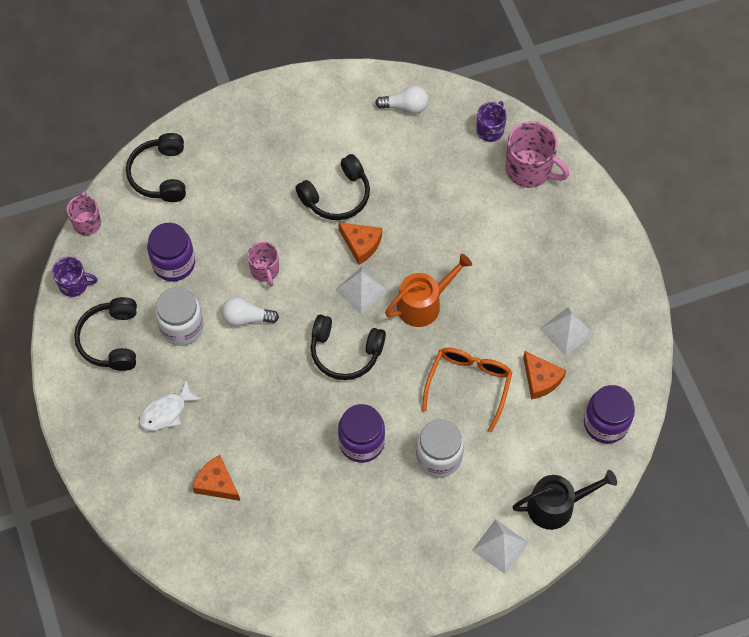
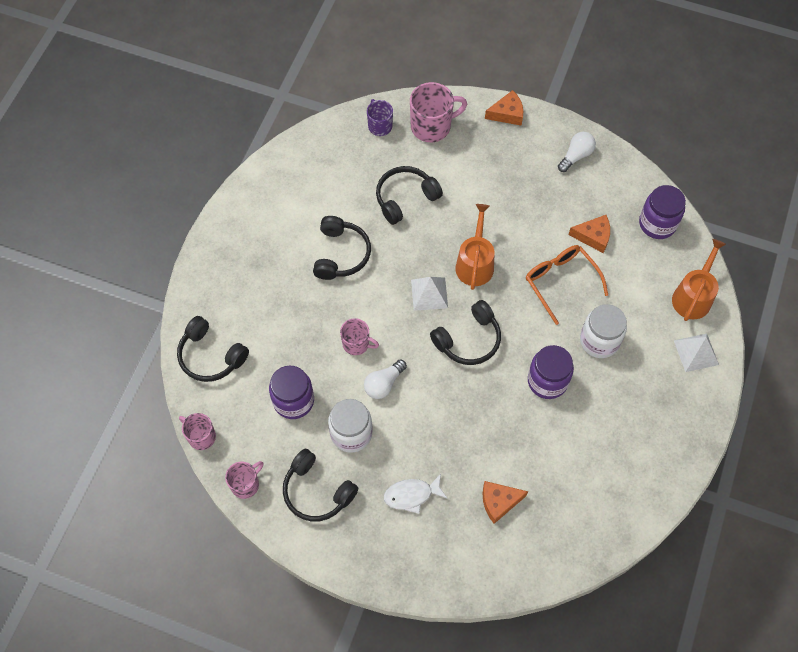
camera: 50 degrees left, 0 degrees up
(74, 284) = (246, 484): purple mug -> pink mug
(166, 412) = (411, 495): white fish -> white fish turned 75 degrees clockwise
(361, 244) = (393, 267): orange cheese -> orange cheese (507, 113)
(405, 106) = (312, 161): white light bulb -> white light bulb (576, 156)
(437, 203) = (405, 198): none -> black headphones
(556, 505) = (693, 296): black watering can -> orange watering can
(566, 331) = (571, 195): white pyramid -> none

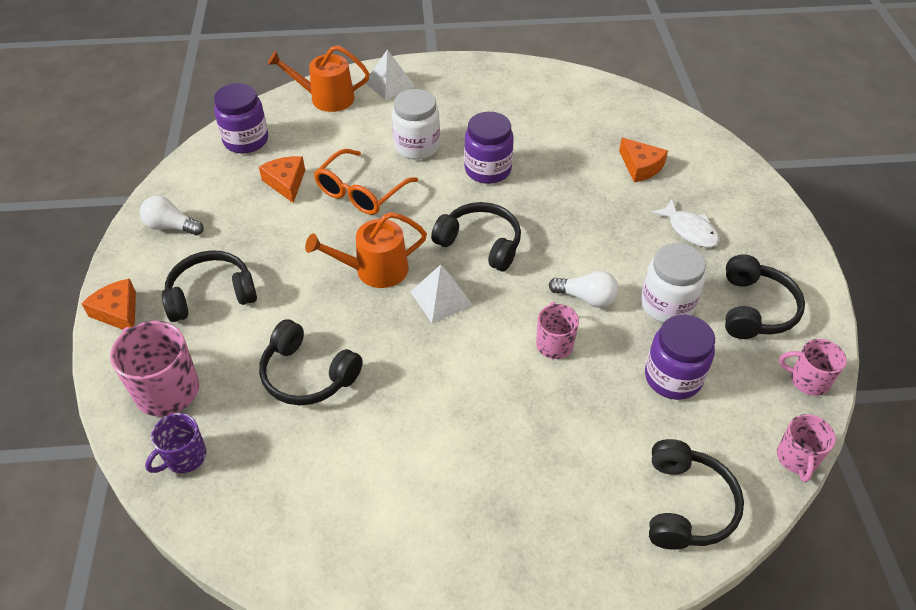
camera: 115 degrees left, 15 degrees down
(340, 254) = (435, 414): black headphones -> black headphones (211, 295)

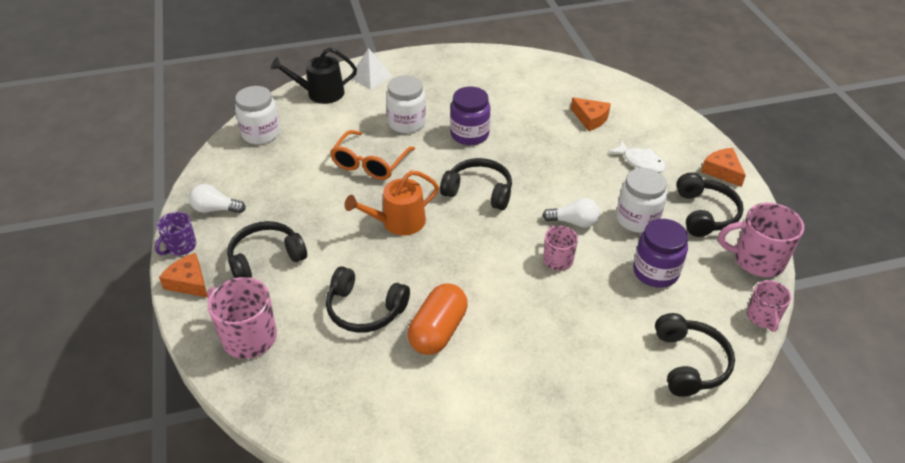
camera: 10 degrees left, 5 degrees down
(184, 457) = (279, 387): purple mug -> purple mug (180, 246)
(246, 140) = (261, 134): purple jar -> white jar
(286, 183) = (305, 163): orange cheese -> orange cheese (722, 171)
(326, 98) = (320, 93): orange watering can -> black watering can
(386, 415) = (438, 331): none -> orange capsule
(441, 298) = (458, 237): white pyramid -> none
(808, 380) = (757, 260): pink mug -> pink mug, size x1.65

